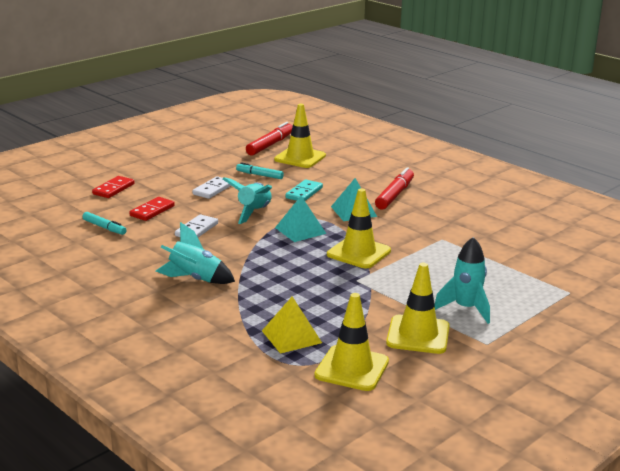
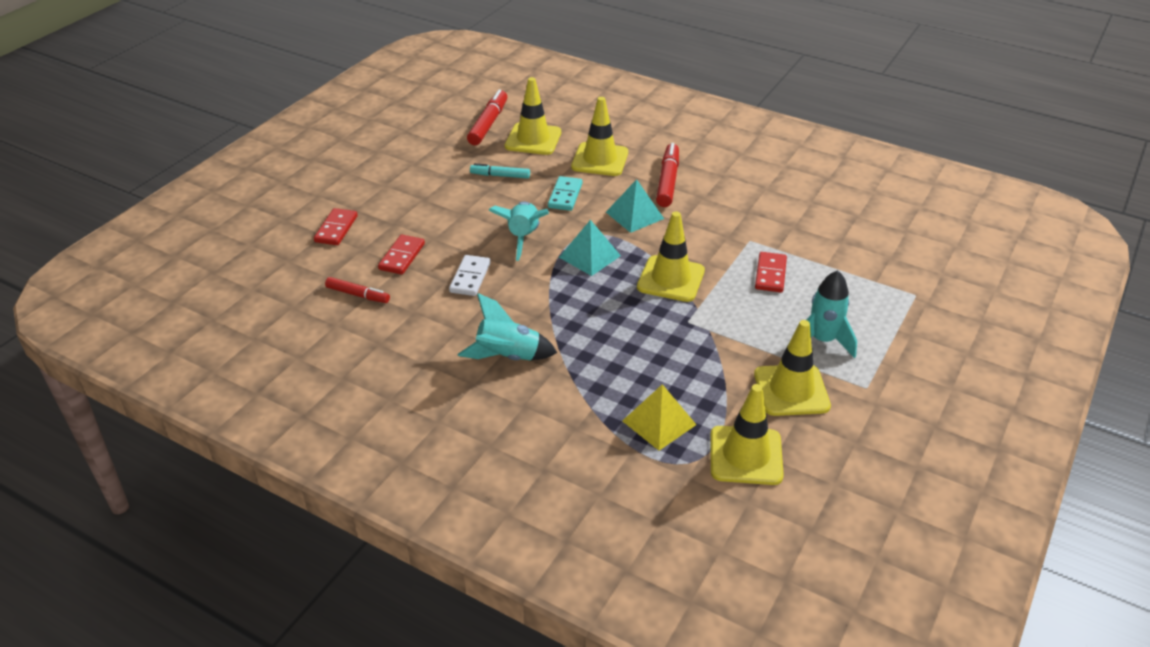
camera: 15 degrees left, 15 degrees up
(104, 227) = (358, 295): turquoise marker -> red marker
(212, 189) = (456, 209): white domino -> none
(346, 176) = (600, 160): none -> yellow traffic cone
(446, 262) = (770, 274): none -> red domino

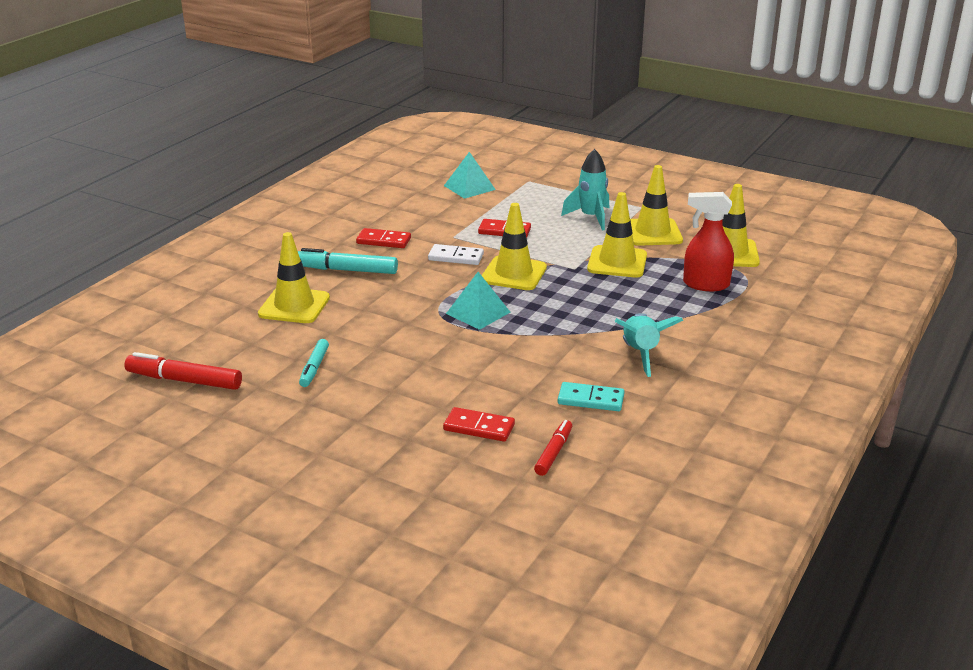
camera: 90 degrees left, 10 degrees down
(336, 229) = (418, 483): red domino -> red domino (383, 241)
(470, 277) = (517, 380): white domino -> white domino (456, 257)
(523, 237) = (444, 350): turquoise rocket -> none
(533, 139) = (235, 348): yellow traffic cone -> yellow traffic cone (617, 262)
(565, 196) = (364, 326): turquoise domino -> turquoise domino (591, 399)
(635, 215) = (407, 288): turquoise pyramid -> turquoise pyramid (469, 187)
(659, 422) = (705, 284): yellow pyramid -> red spray bottle
(668, 181) = (346, 270): red marker -> turquoise marker

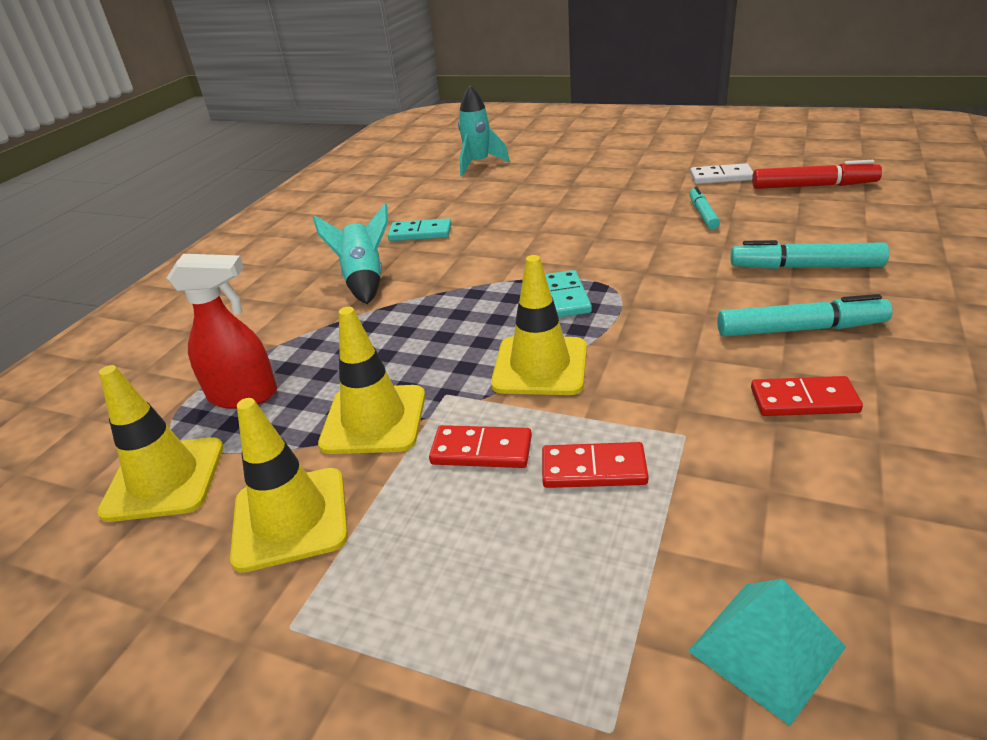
camera: 175 degrees right, 5 degrees up
(294, 306) = (805, 267): yellow traffic cone -> turquoise marker
(456, 257) = (649, 384): white domino -> white domino (721, 177)
(478, 312) = (565, 297): turquoise pyramid -> turquoise domino
(479, 427) = (516, 200): red domino -> red domino (481, 450)
(554, 453) = (450, 195): red marker -> none
(591, 217) = (418, 553): turquoise rocket -> turquoise rocket (478, 164)

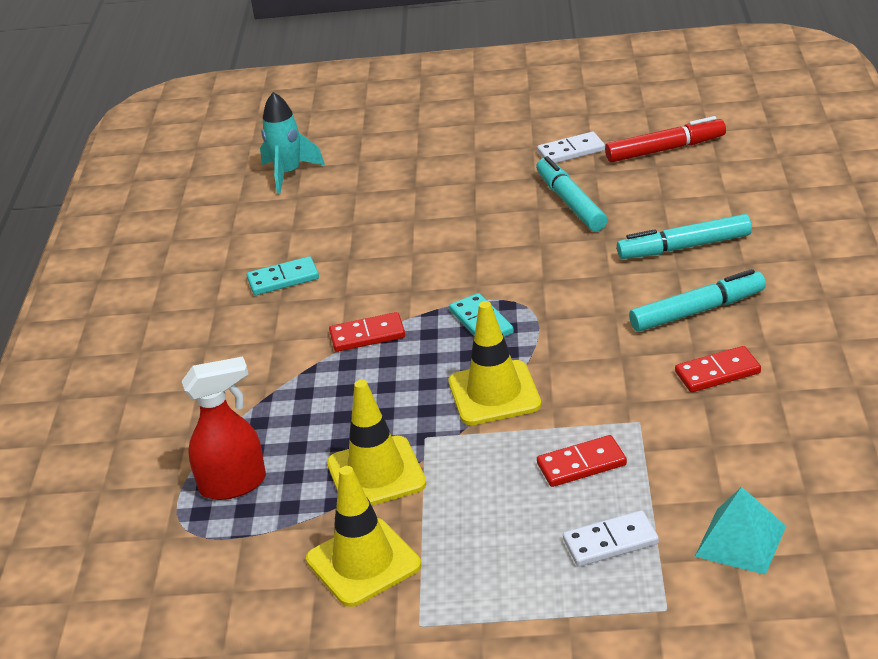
camera: 20 degrees left, 0 degrees up
(164, 479) = (224, 567): yellow traffic cone -> none
(364, 281) = (262, 347): turquoise rocket -> none
(481, 450) = (485, 474): red domino -> red domino (367, 335)
(580, 587) = (610, 542): none -> white domino
(703, 214) = (571, 202): turquoise marker -> turquoise marker, size x1.60

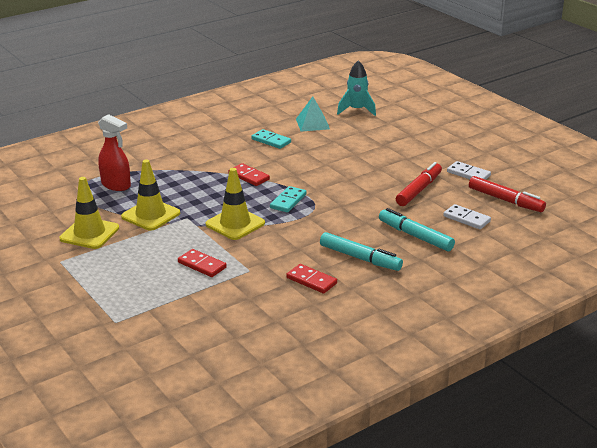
camera: 50 degrees right, 5 degrees down
(571, 202) = (419, 190): turquoise marker -> red marker
(610, 542) = (151, 291): white domino -> white domino (466, 219)
(740, 541) = (180, 328): turquoise pyramid -> turquoise pyramid (312, 124)

